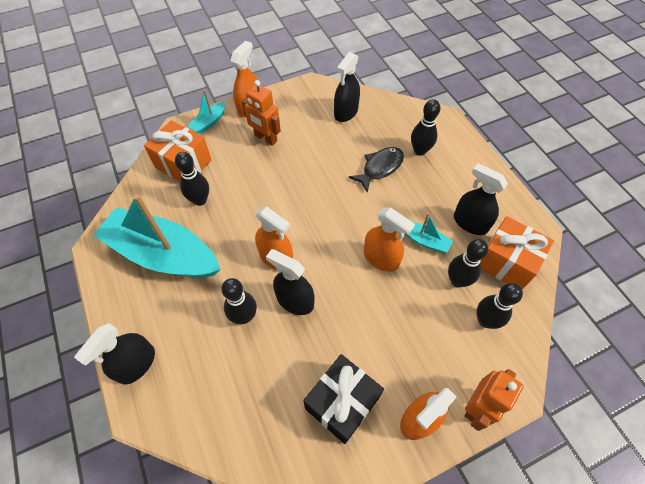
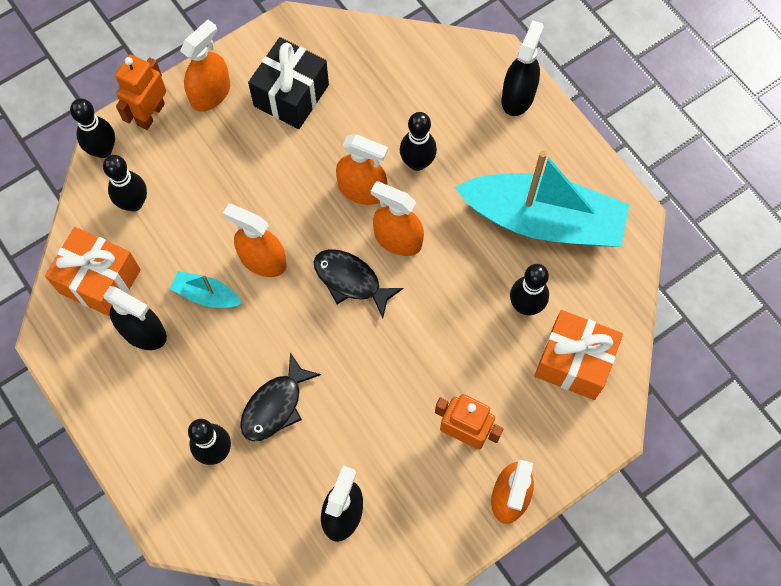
camera: 170 degrees right, 10 degrees up
(209, 122) = (565, 451): turquoise boat -> none
(295, 301) = (362, 189): black spray bottle -> orange spray bottle
(317, 234) = (351, 281): none -> black fish
(457, 281) = (165, 246): black bowling pin -> black bowling pin (103, 150)

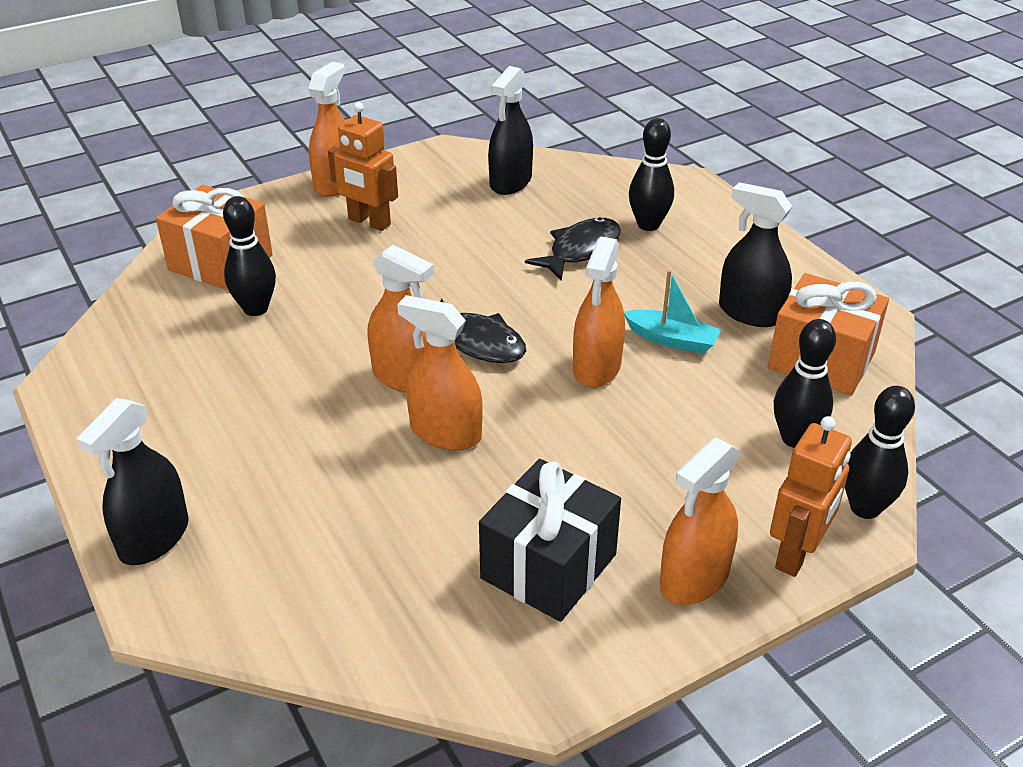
camera: 175 degrees left, 30 degrees down
(263, 260) = (597, 367): orange spray bottle -> orange spray bottle turned 75 degrees clockwise
(417, 162) = (353, 460): black bowling pin -> none
(543, 220) = (192, 384): turquoise boat -> none

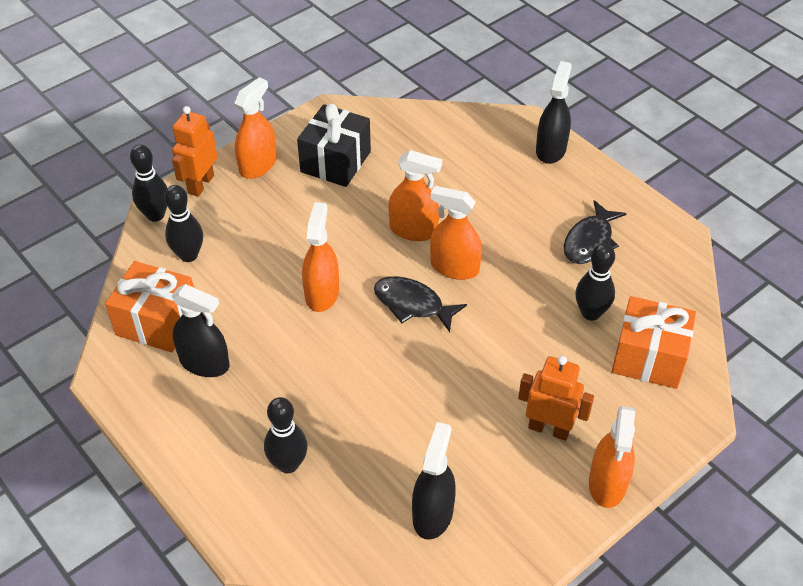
camera: 170 degrees right, 10 degrees up
(580, 250) = (348, 418): black fish -> black fish (590, 241)
(672, 340) = (267, 326): turquoise boat -> none

